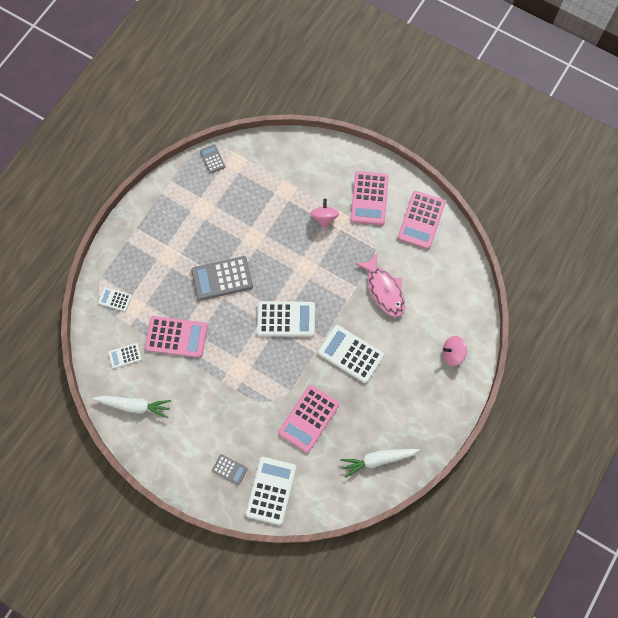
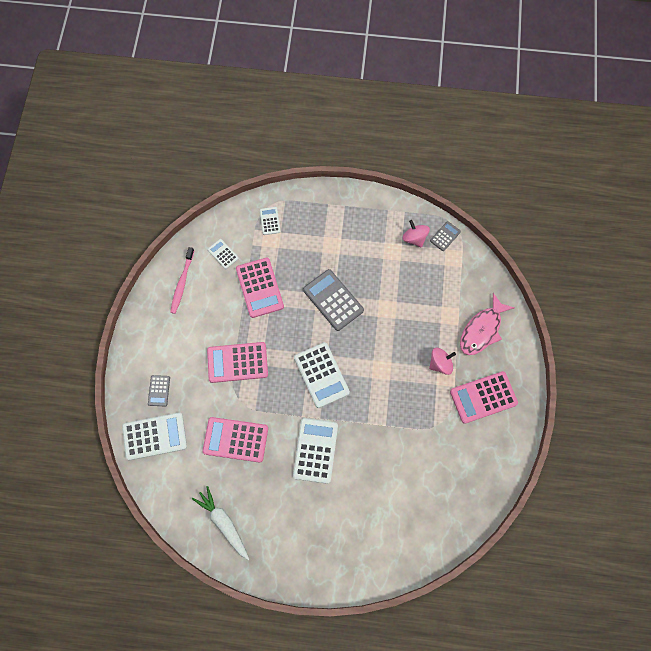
camera: 65 degrees right, 0 degrees up
(134, 406) = (182, 283): white carrot -> pink toothbrush
(384, 290) = (395, 454): pink fish -> pink fish (482, 330)
(421, 220) = (488, 458): pink calculator -> pink calculator (237, 362)
(452, 354) = (362, 551): pink spinning top -> pink spinning top (414, 238)

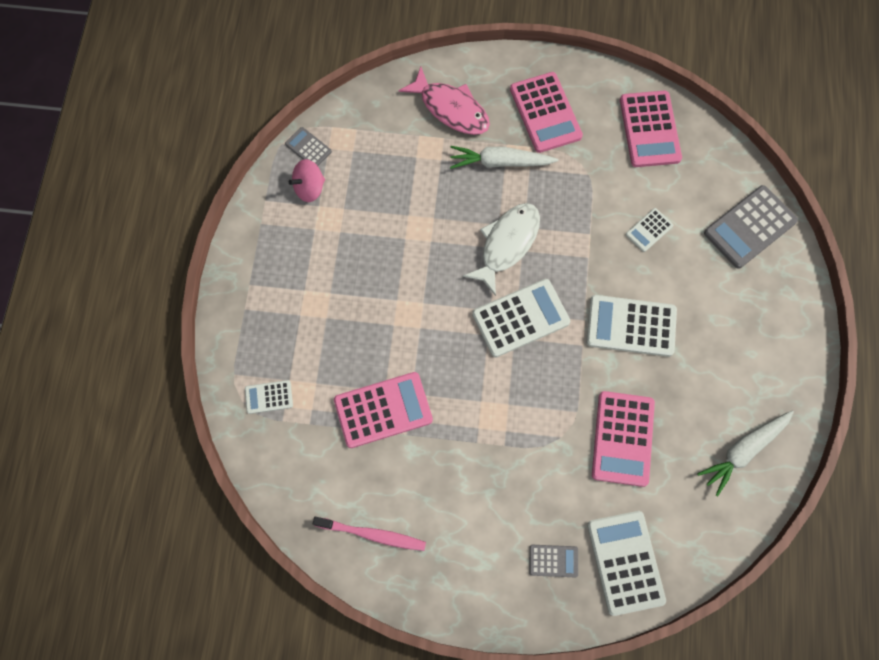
camera: 90 degrees left, 0 degrees up
(223, 254) = (323, 470): white calculator -> white calculator (649, 230)
(237, 362) = (504, 440): pink calculator -> pink calculator (649, 129)
(333, 300) = (405, 302): grey calculator -> grey calculator (749, 227)
(376, 367) = (507, 244): none -> white fish
(440, 364) = (500, 162): pink spinning top -> white carrot

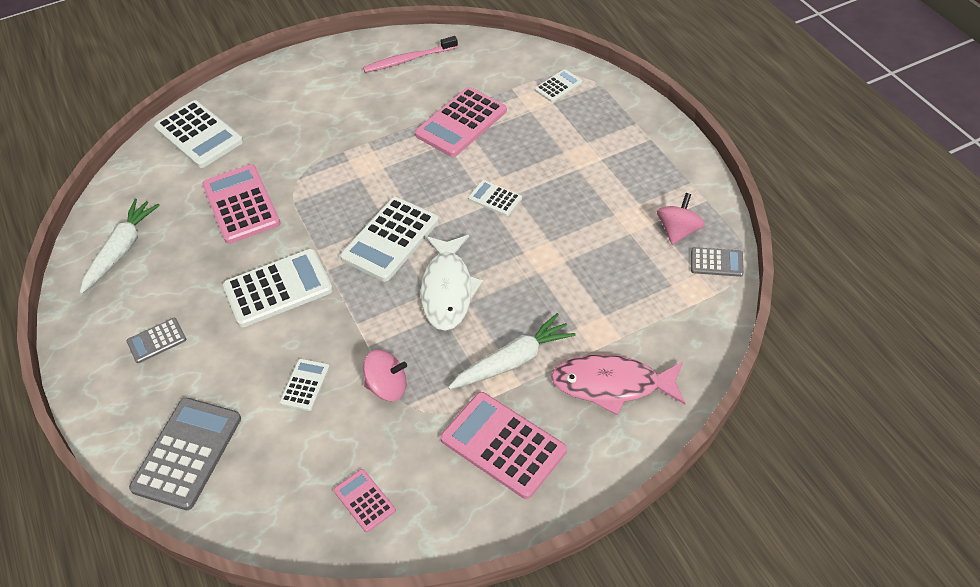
camera: 150 degrees right, 20 degrees down
(415, 305) = (495, 198): none -> white calculator
(553, 561) = (258, 110): grey calculator -> grey calculator (156, 341)
(594, 194) = (387, 387): none -> pink spinning top
(649, 129) = (364, 500): pink calculator -> pink calculator, size x0.52

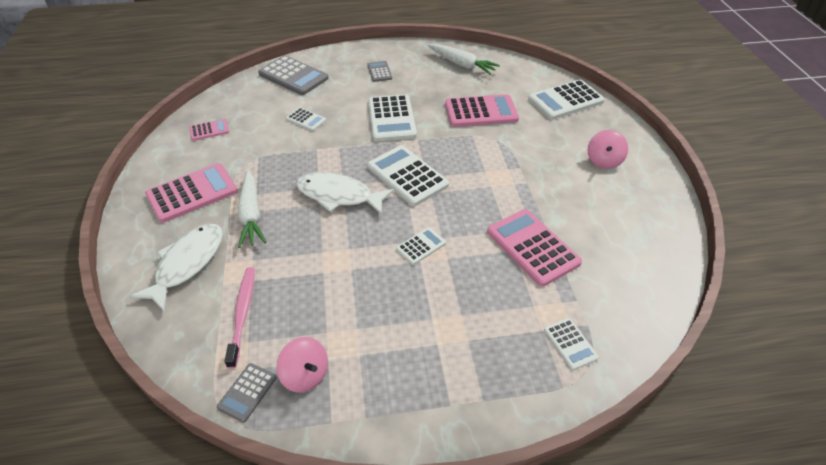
camera: 105 degrees right, 5 degrees down
(387, 387) = (278, 152): pink spinning top -> pink spinning top (603, 161)
(408, 60) = (642, 230): pink toothbrush -> pink toothbrush (243, 313)
(612, 385) = (187, 264): pink fish -> white fish

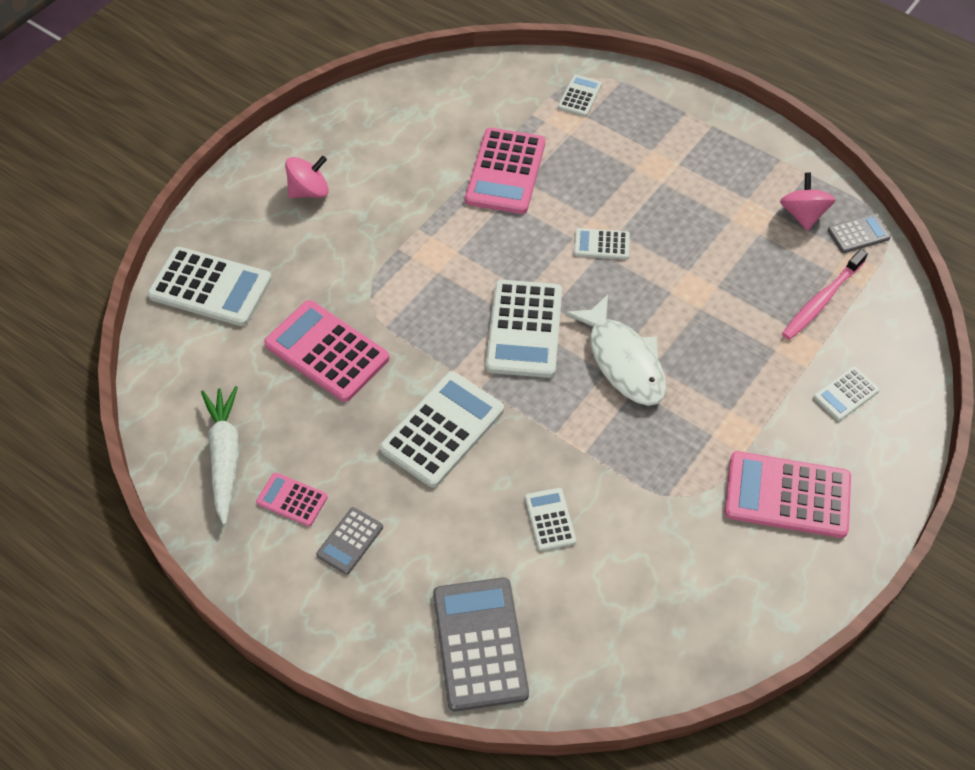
camera: 135 degrees left, 10 degrees up
(187, 264) = (845, 394): white fish -> white calculator
(209, 130) = (696, 608): pink calculator -> pink calculator (292, 500)
(251, 214) = (738, 408): white carrot -> none

